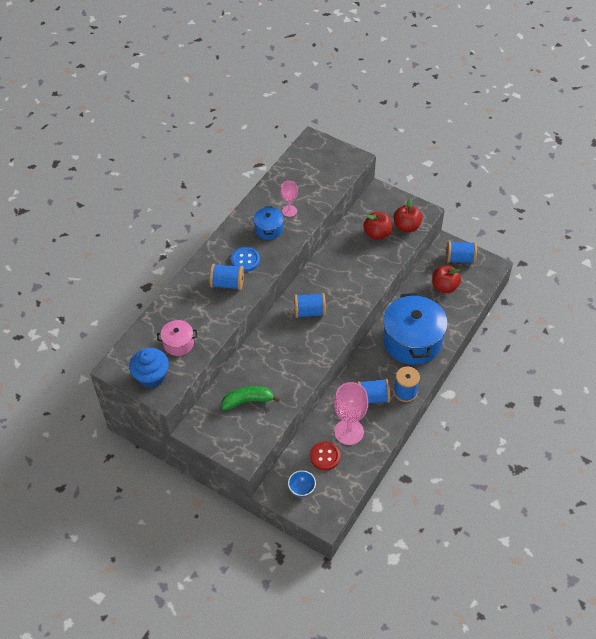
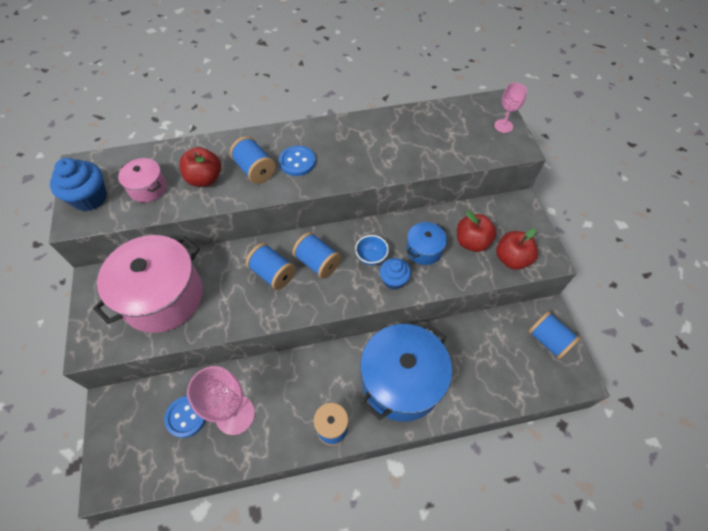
camera: 45 degrees right, 5 degrees up
(248, 401) = (163, 296): green banana -> pink pot
(269, 229) = (353, 151): blue pot -> blue pot (424, 250)
(289, 211) = (393, 149): pink goblet -> pink goblet (503, 126)
(302, 489) = (129, 428): blue bowl -> blue bowl (371, 257)
(325, 456) = (186, 417): red button -> blue button
(361, 287) = (393, 280): none -> blue cupcake
(372, 398) = (296, 402): blue spool -> blue spool (273, 273)
(444, 286) = (499, 355): red apple -> red apple (205, 179)

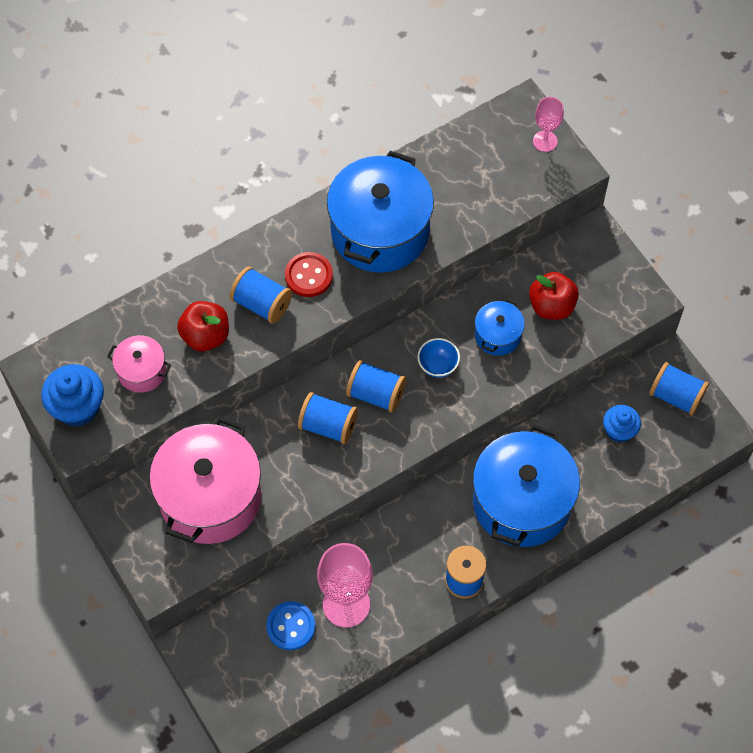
camera: 20 degrees left, 5 degrees up
(297, 162) = (308, 275): blue button -> red button
(361, 148) = (380, 231): none -> blue pot
(393, 280) = (476, 386): blue cupcake -> blue cupcake (619, 431)
(511, 259) = (605, 313): red apple -> none

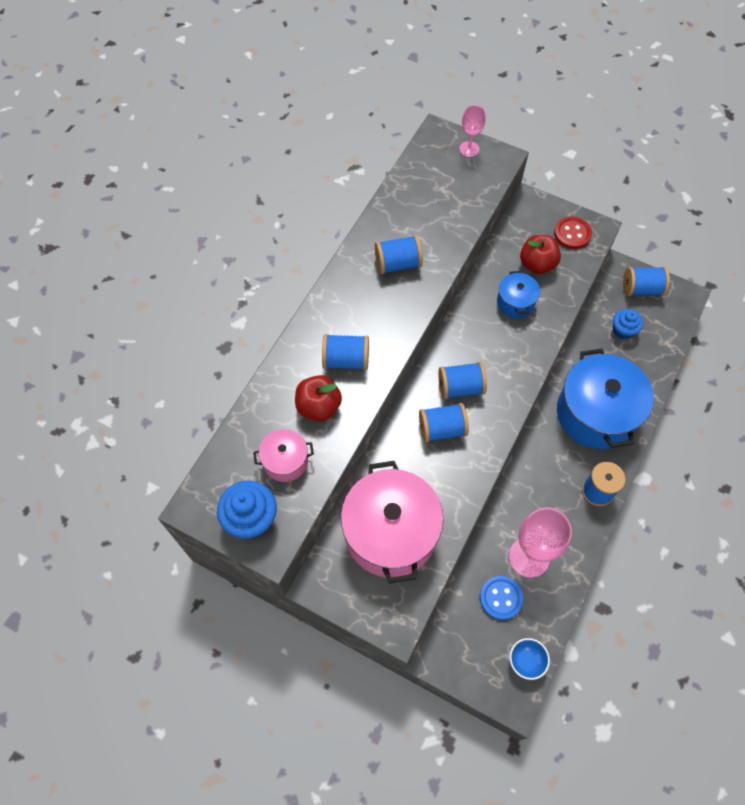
camera: 30 degrees left, 0 degrees up
(308, 275) = (367, 321): red button -> red button (572, 234)
(380, 231) = (398, 264): blue pot -> blue spool
(438, 366) = (490, 344): blue bowl -> blue bowl (526, 661)

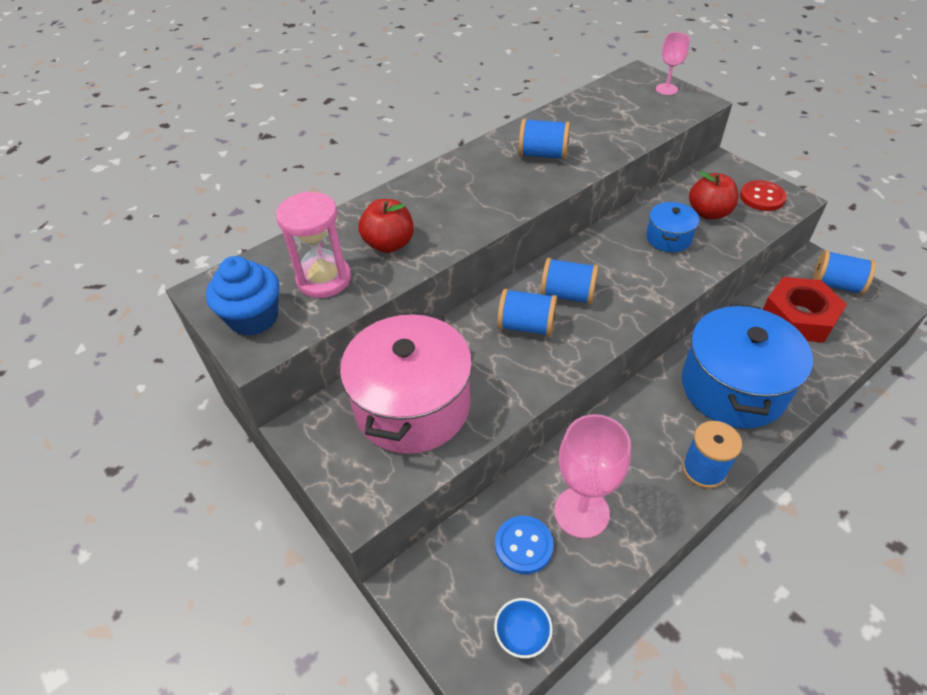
camera: 25 degrees right, 15 degrees down
(285, 461) = (324, 279): pink pot -> pink hourglass
(346, 360) = (442, 214): blue spool -> none
(623, 330) = (798, 317): blue cupcake -> red nut

